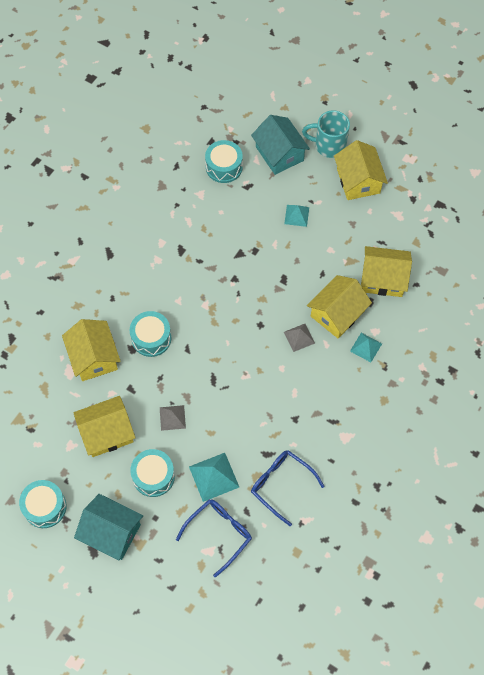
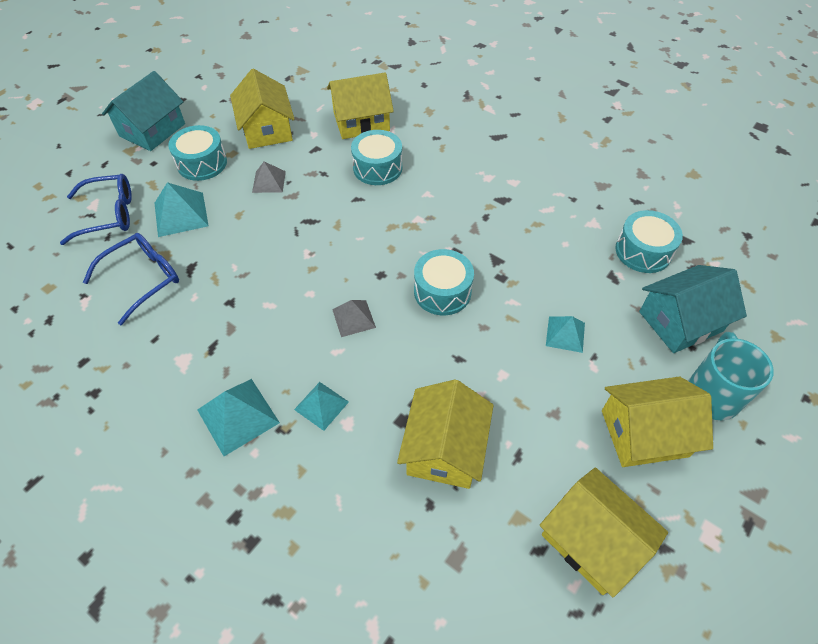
camera: 95 degrees right, 10 degrees down
(45, 507) = (200, 86): turquoise drum -> turquoise drum (442, 291)
(219, 533) = (109, 215): blue glasses -> blue glasses turned 60 degrees counterclockwise
(337, 313) = (386, 371): yellow house -> yellow house (592, 540)
(380, 393) = (238, 416): none -> turquoise pyramid

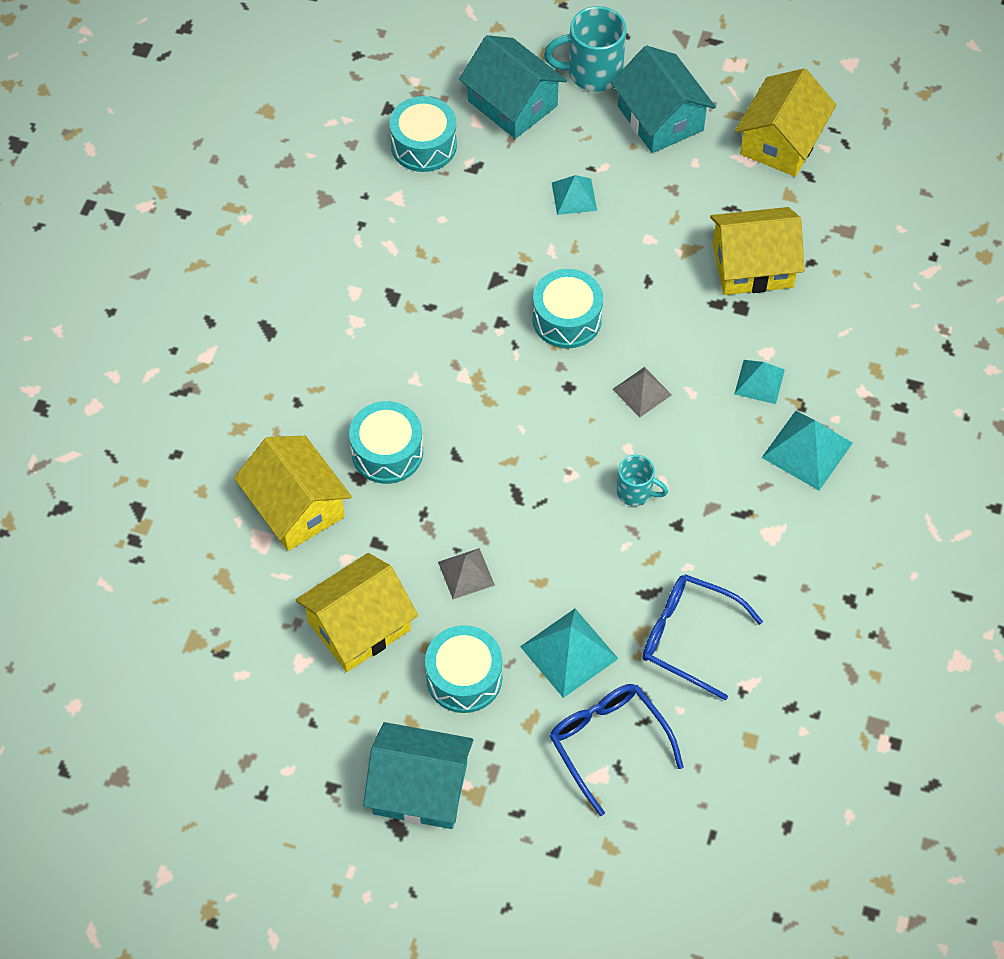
camera: 110 degrees left, 5 degrees up
(271, 286) = (635, 492): none -> turquoise mug
(644, 433) = (660, 118): yellow house -> turquoise house

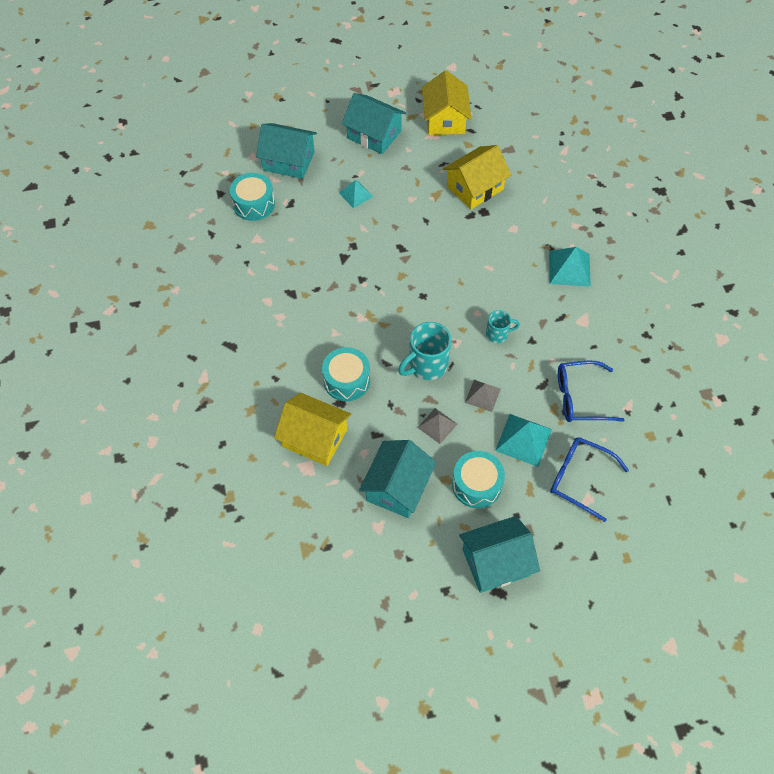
camera: 30 degrees left, 0 degrees up
(359, 625) = (397, 487): yellow house -> turquoise house
(567, 319) = (397, 260): turquoise drum -> none
(592, 72) = (321, 127): turquoise mug -> turquoise mug (426, 365)
(642, 392) = (463, 279): grey pyramid -> grey pyramid (482, 395)
(759, 381) = (520, 245): turquoise pyramid -> none

